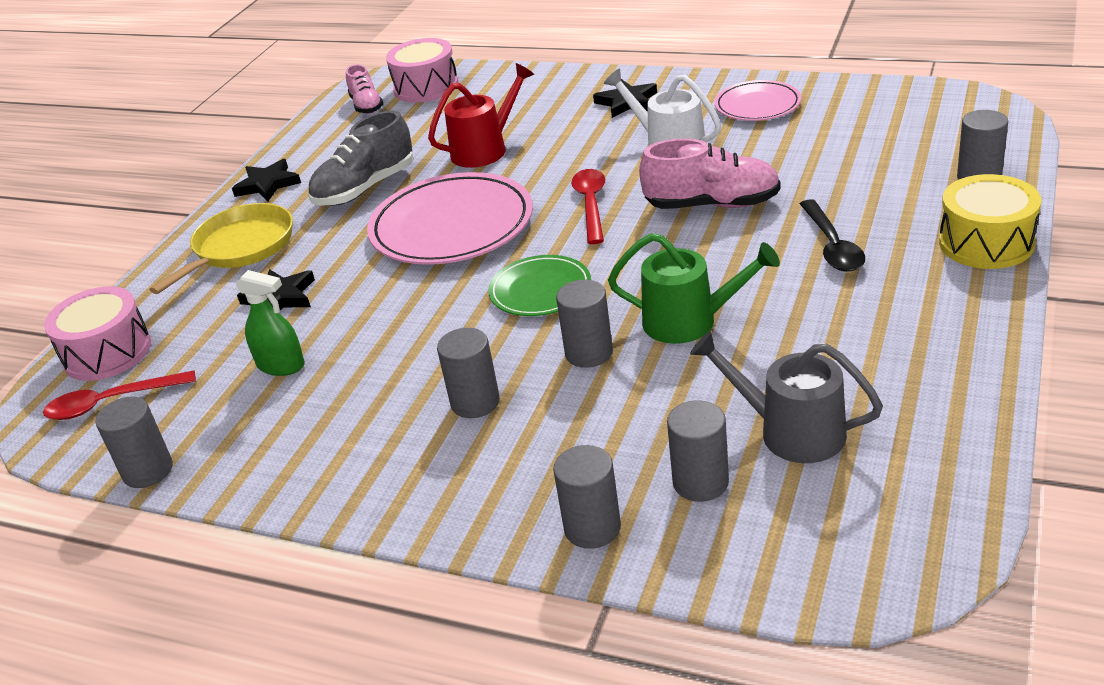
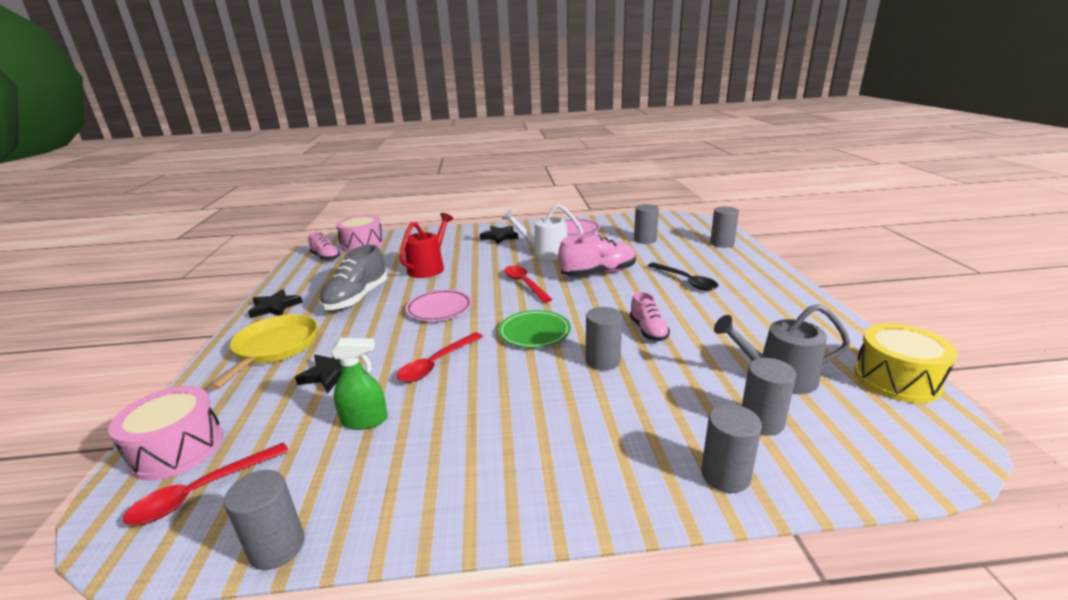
camera: 30 degrees left, 10 degrees down
(395, 310) = (436, 364): none -> red spoon
(452, 226) = (439, 308): pink plate -> pink plate, size x0.56
(475, 402) = (551, 409): grey cylinder -> grey cylinder (645, 240)
(689, 321) = (648, 331): green watering can -> pink shoe
(986, 243) = (760, 268): yellow drum -> yellow drum (896, 379)

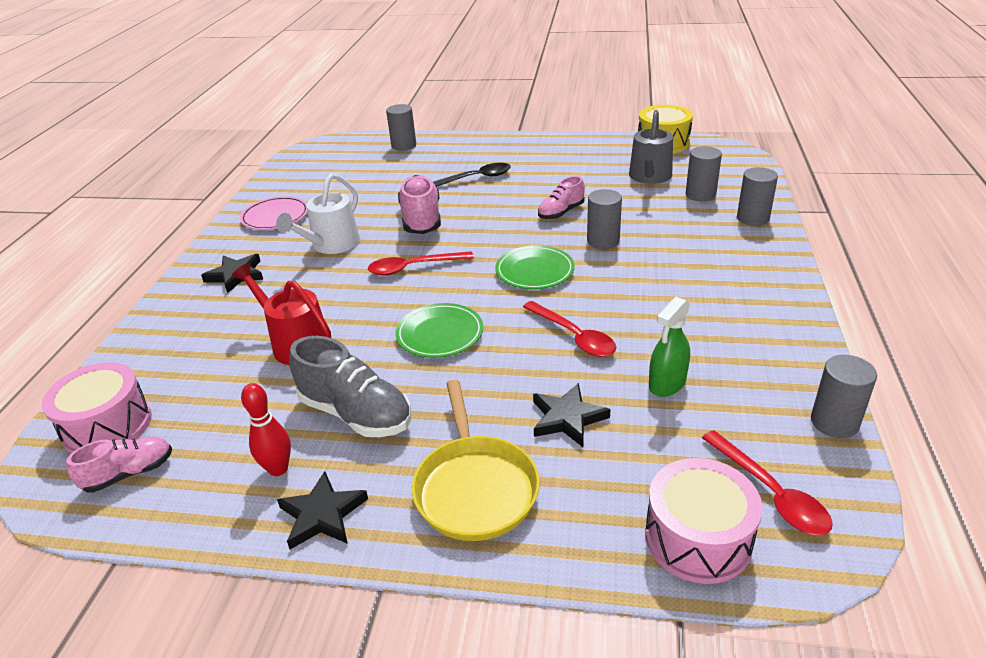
camera: 75 degrees left, 10 degrees up
(275, 348) = (475, 488): yellow pan -> yellow pan turned 120 degrees counterclockwise
(316, 288) = (278, 469): none -> red bowling pin
(365, 420) = (667, 383): green spray bottle -> green spray bottle turned 150 degrees counterclockwise
(439, 308) = (440, 334): pink plate -> green plate
(645, 240) = (355, 180): grey cylinder -> none
(648, 331) = (561, 212): pink shoe -> pink shoe turned 135 degrees clockwise

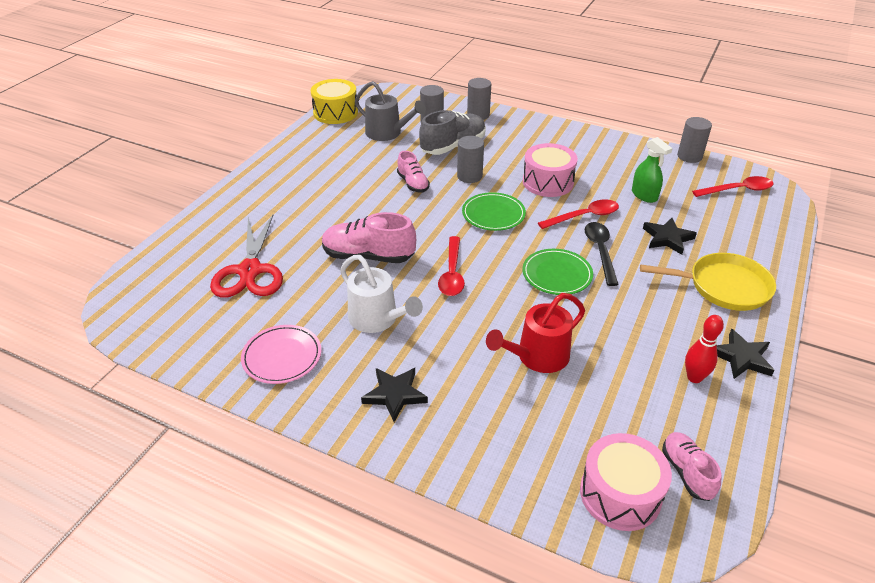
camera: 75 degrees left, 5 degrees up
(356, 413) = (641, 330): grey shoe -> grey shoe (453, 146)
(377, 176) = (250, 271): none -> red scissors
(404, 146) = (191, 243): grey cylinder -> none
(475, 178) = (313, 212): black spoon -> black spoon (600, 251)
(697, 538) = (767, 220): pink drum -> pink drum (548, 182)

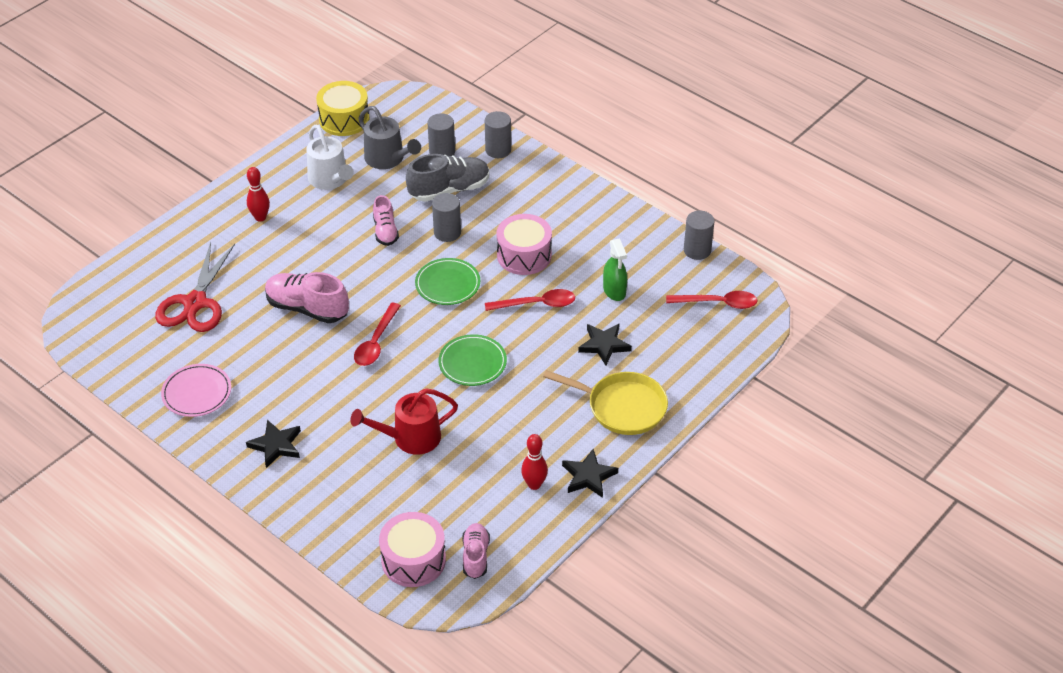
camera: 15 degrees right, 5 degrees up
(289, 191) = (260, 217): none -> red bowling pin
(377, 319) = (289, 374): white watering can -> white watering can (330, 180)
(600, 251) = (529, 346): black spoon -> none

